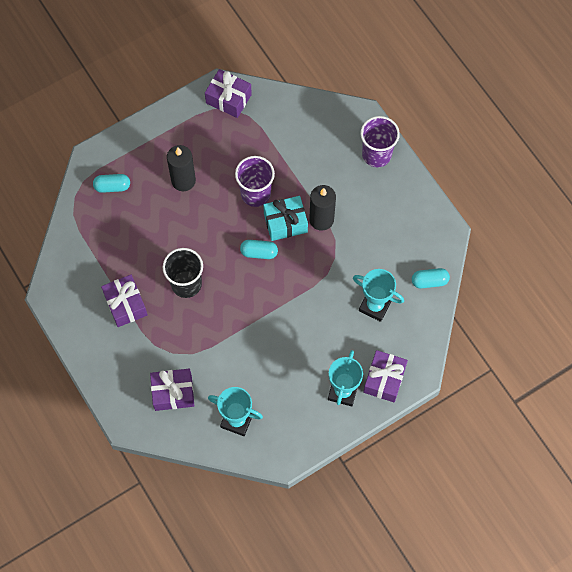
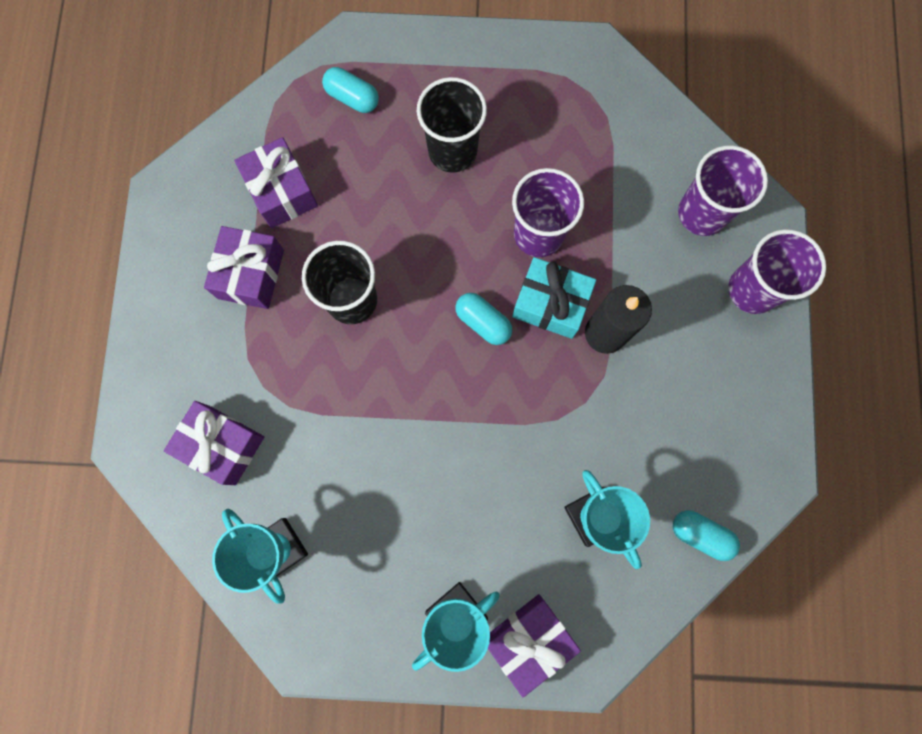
camera: 35 degrees right, 10 degrees up
(183, 180) = (452, 151): black candle -> black cup
(228, 99) = (596, 75): purple gift -> purple gift (282, 191)
(328, 133) = (702, 213): none -> purple cup

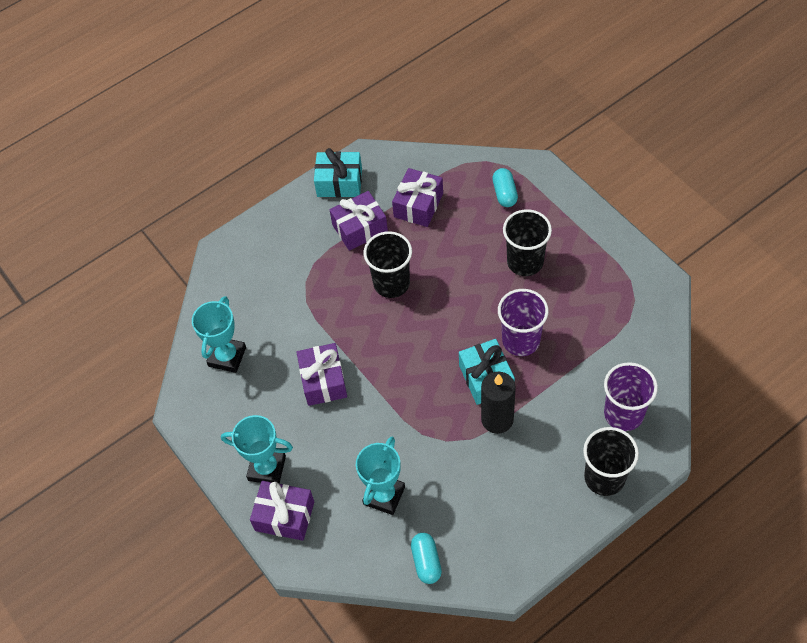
camera: 55 degrees right, 20 degrees down
(169, 245) = (339, 182): none -> turquoise gift
(222, 445) = (258, 289): purple gift -> purple gift (323, 381)
(483, 322) = (441, 354): turquoise capsule -> none
(752, 290) = (604, 477): purple cup -> black cup

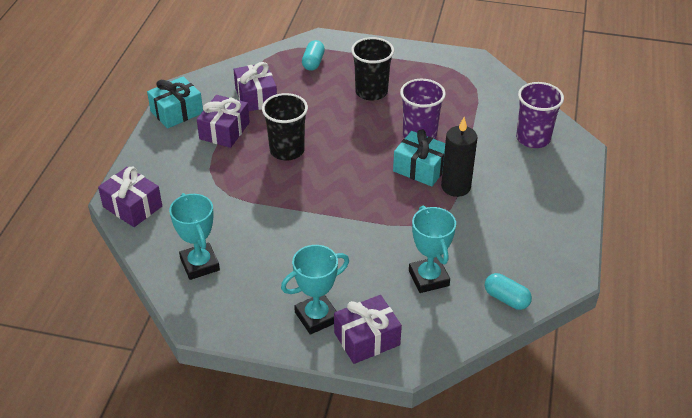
camera: 45 degrees left, 15 degrees down
(323, 381) = (300, 235): purple gift -> purple gift (132, 206)
(504, 193) = (313, 62): turquoise capsule -> turquoise capsule turned 60 degrees clockwise
(604, 477) = (563, 178): black cup -> none

